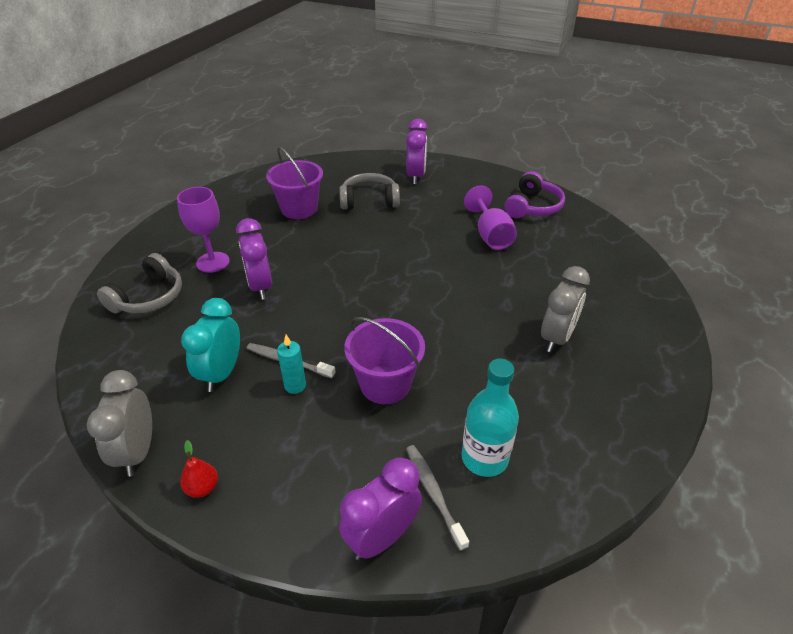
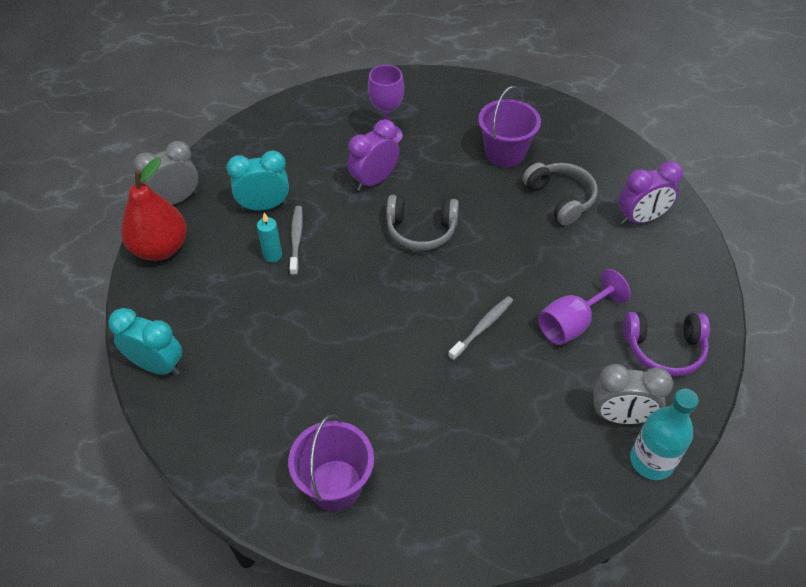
camera: 65 degrees right, 10 degrees up
(149, 297) = (321, 122): grey headphones -> grey headphones (421, 230)
(202, 488) = (160, 248): red pear -> red pear, size x2.36
(382, 537) = (157, 366): purple clock -> turquoise clock
(385, 384) = (302, 313): purple bucket -> purple bucket (335, 485)
(433, 493) = (206, 385): grey toothbrush -> grey toothbrush (482, 327)
(484, 458) = (253, 409): turquoise bottle -> turquoise bottle (651, 461)
(556, 338) = (432, 429): grey clock -> grey clock (620, 416)

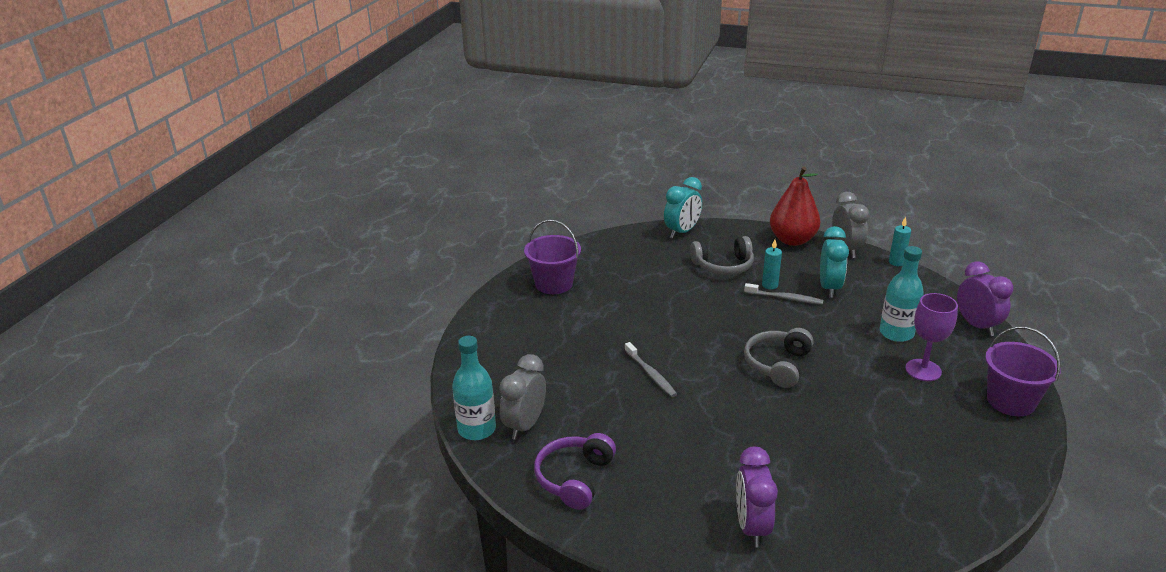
camera: 110 degrees right, 20 degrees down
(196, 159) = (896, 262): none -> turquoise candle
(334, 154) = (896, 333): none -> turquoise bottle
(374, 180) = (853, 350): purple clock -> purple clock (976, 326)
(505, 153) = (885, 448): purple bucket -> purple bucket (1010, 401)
(560, 198) = (800, 470): grey headphones -> grey headphones (723, 266)
(572, 324) = (631, 427): purple goblet -> none

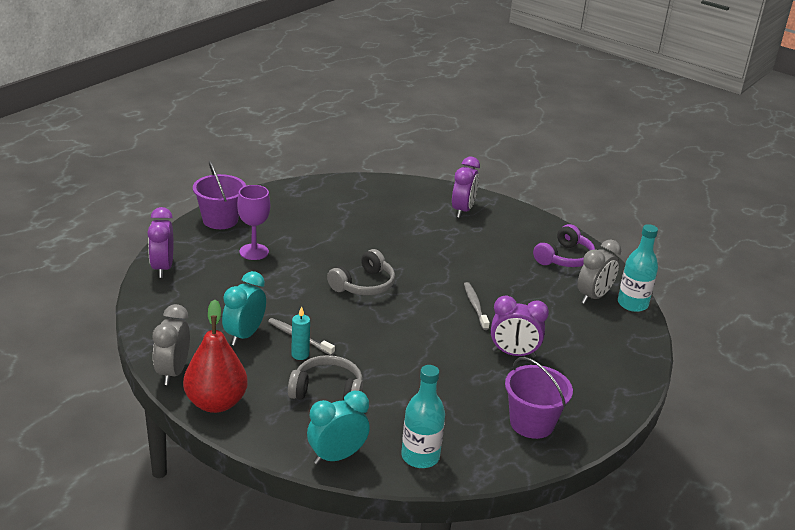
camera: 165 degrees left, 0 degrees up
(590, 335) = (513, 354): none -> purple clock
(896, 262) = (142, 342): turquoise candle -> none
(896, 333) = (237, 281): turquoise bottle -> turquoise bottle (420, 457)

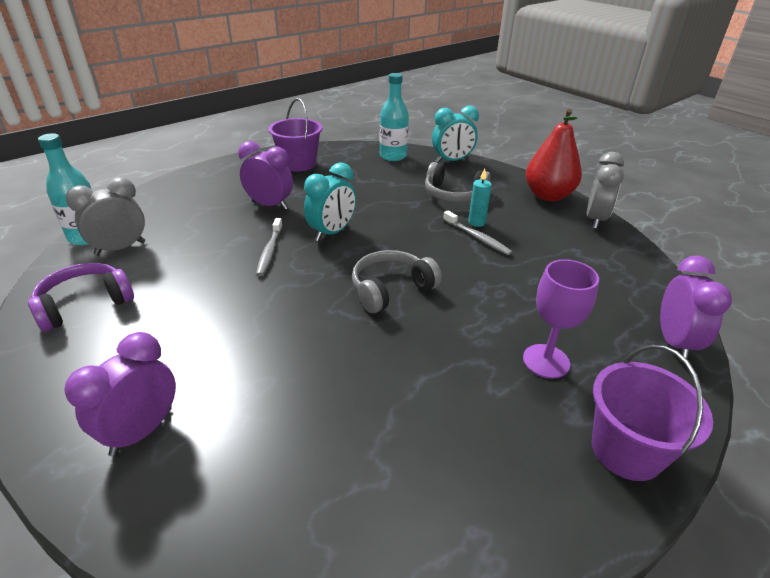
camera: 165 degrees left, 5 degrees up
(244, 335) = (535, 244): turquoise clock -> turquoise clock (332, 233)

